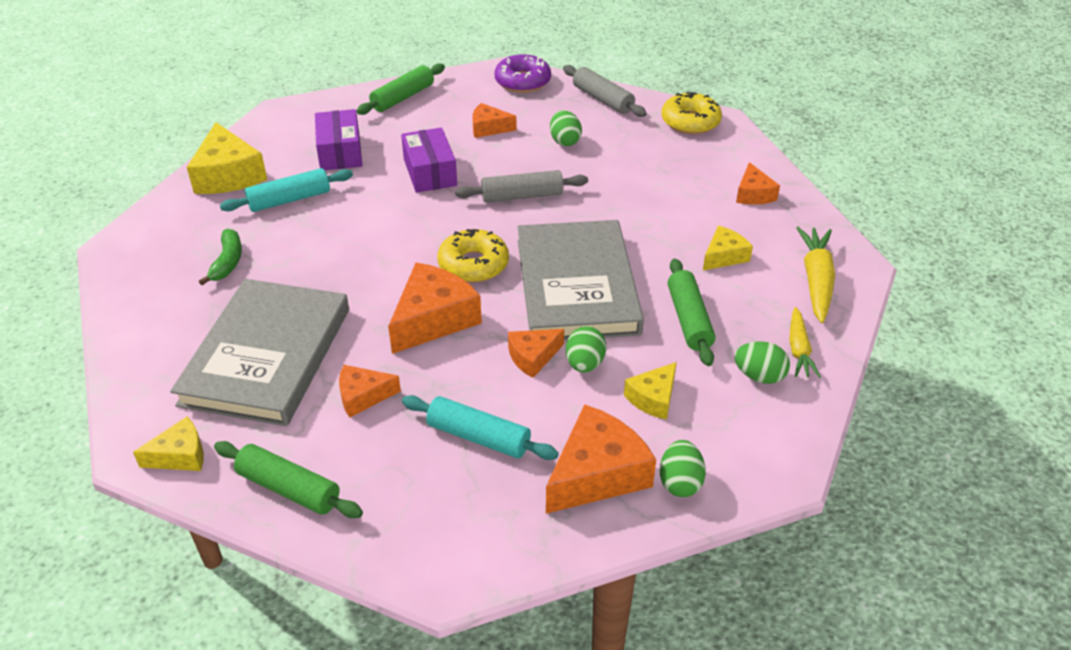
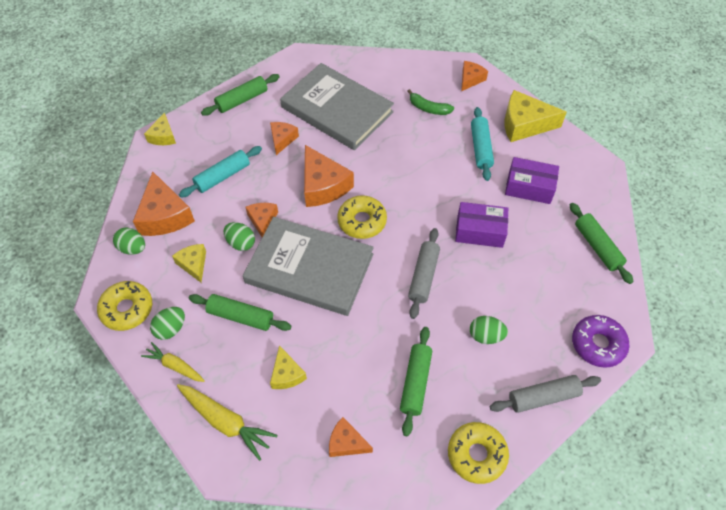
camera: 115 degrees right, 15 degrees up
(180, 455) = (288, 69): yellow cheese -> yellow cheese (163, 136)
(489, 128) = (527, 289): orange cheese -> orange cheese (470, 79)
(653, 170) = (415, 383): none -> green rolling pin
(773, 435) = (127, 309): none -> yellow donut

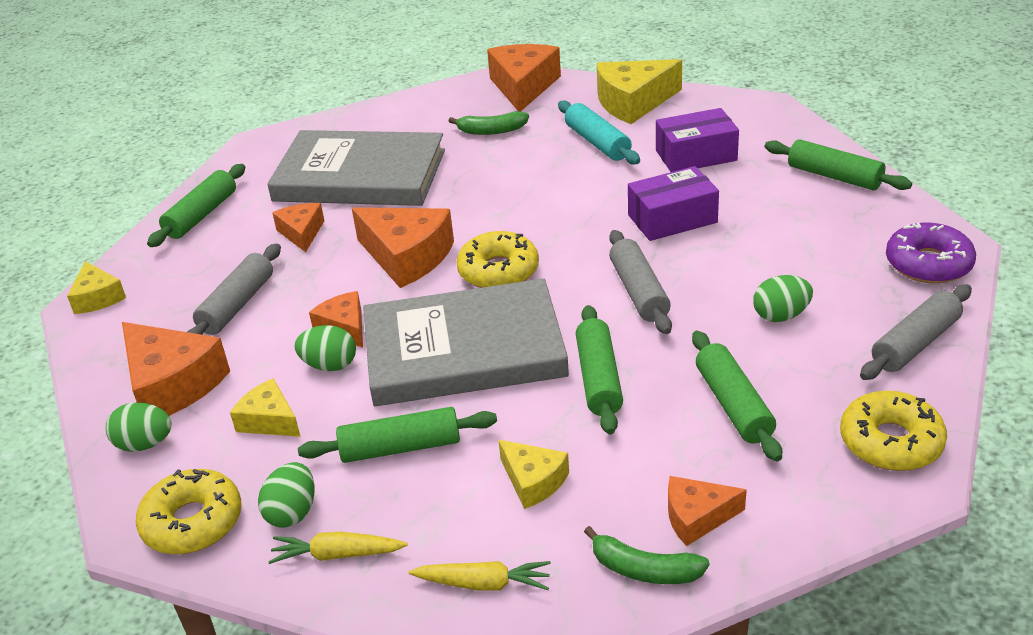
camera: 25 degrees left, 20 degrees down
(223, 176) = (237, 305): turquoise rolling pin -> grey rolling pin
(226, 422) = (484, 583): yellow carrot -> yellow carrot, size x0.64
(301, 458) = (644, 570): none -> green banana
(361, 326) = (599, 378): none -> green rolling pin
(470, 79) = (523, 87): orange cheese -> orange cheese, size x1.76

